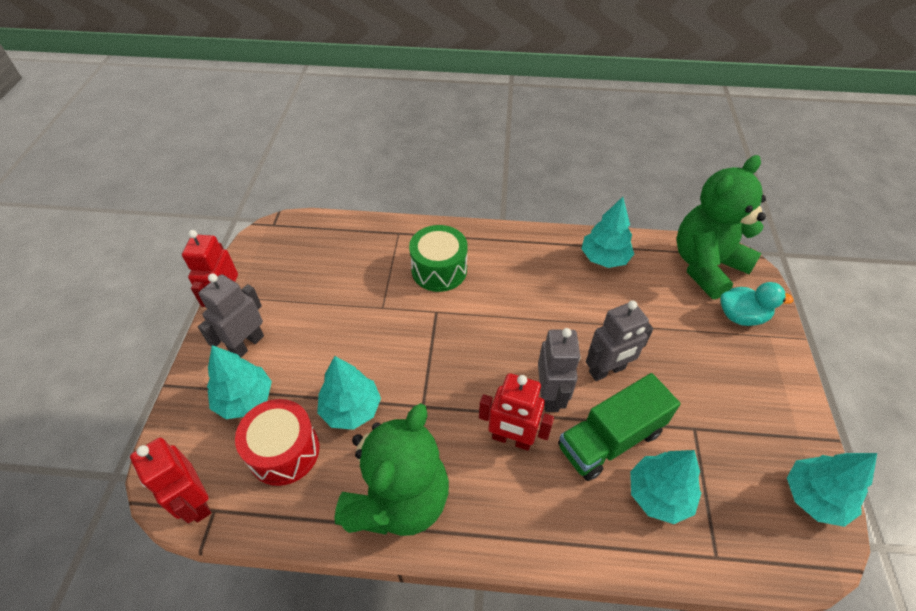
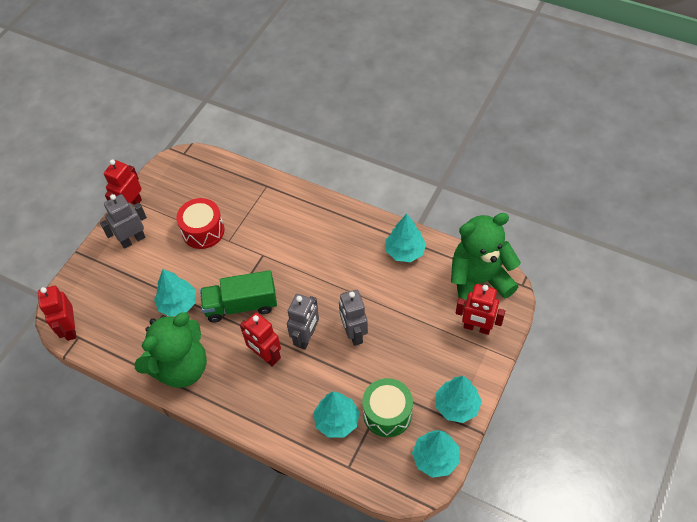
camera: 25 degrees right, 5 degrees up
(245, 399) = (118, 276): turquoise tree -> turquoise tree (457, 406)
(284, 451) = (128, 316): red drum -> red drum (203, 231)
(439, 270) = (280, 224): green drum -> green drum (387, 413)
(607, 370) = (354, 334): grey robot -> grey robot turned 75 degrees clockwise
(610, 439) = (327, 378): green truck -> green truck (241, 305)
(741, 316) = (477, 328): turquoise duck -> red robot

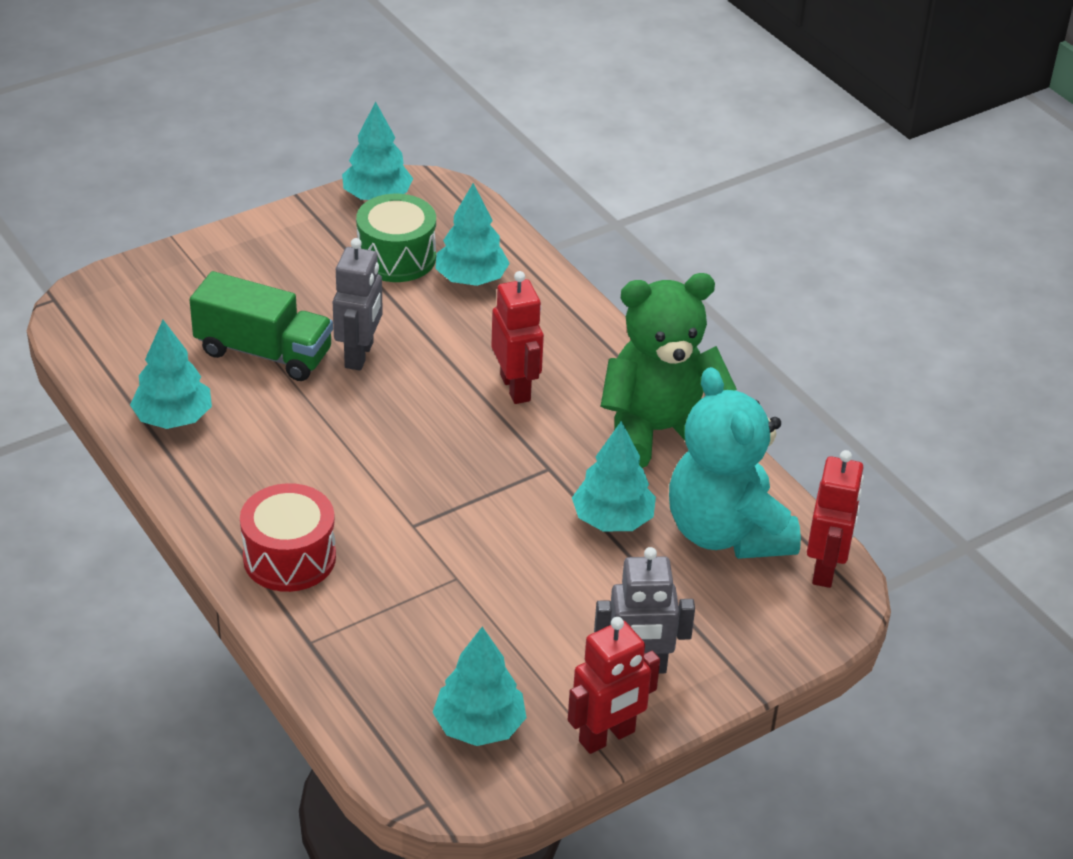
camera: 155 degrees left, 15 degrees down
(123, 325) = (726, 532): none -> turquoise teddy bear
(203, 231) = (492, 617): red drum -> red drum (289, 557)
(241, 305) = (506, 469): green truck -> green truck (264, 352)
(306, 337) = (435, 382): grey robot -> none
(457, 406) = (297, 226): turquoise tree -> turquoise tree (479, 726)
(477, 328) = (178, 284): red robot -> none
(478, 281) = (109, 331): green teddy bear -> none

